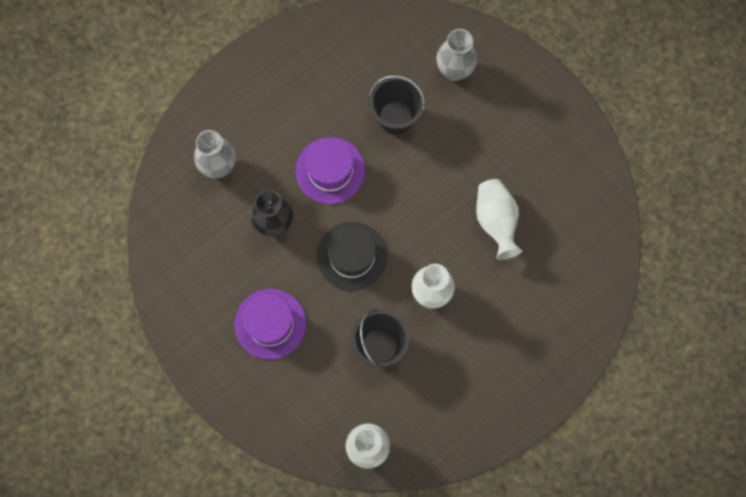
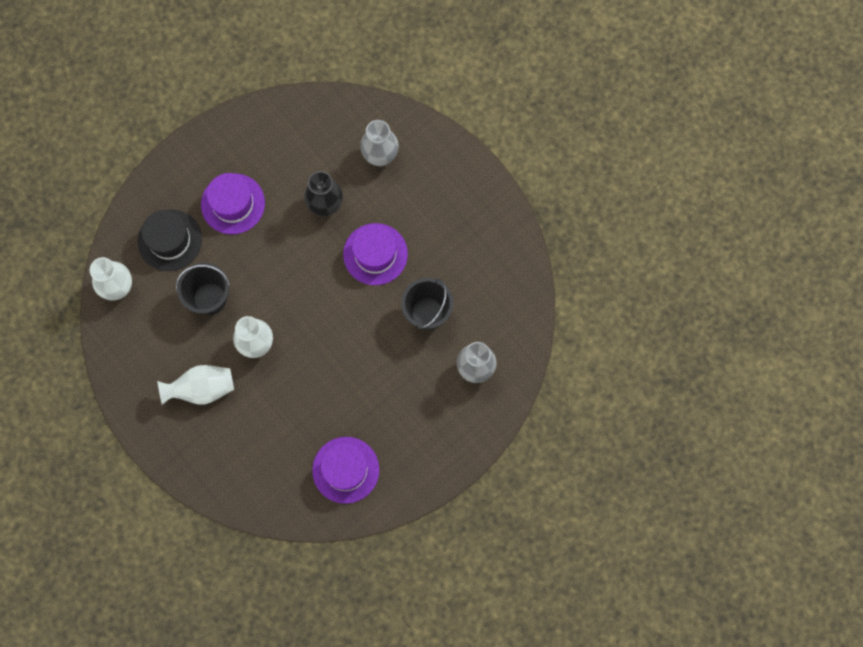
camera: 90 degrees right, 0 degrees up
(352, 256) = (293, 273): black hat -> black hat (170, 240)
(496, 221) = (324, 405): white vase -> white vase (202, 389)
(564, 198) = (345, 470): none -> purple hat

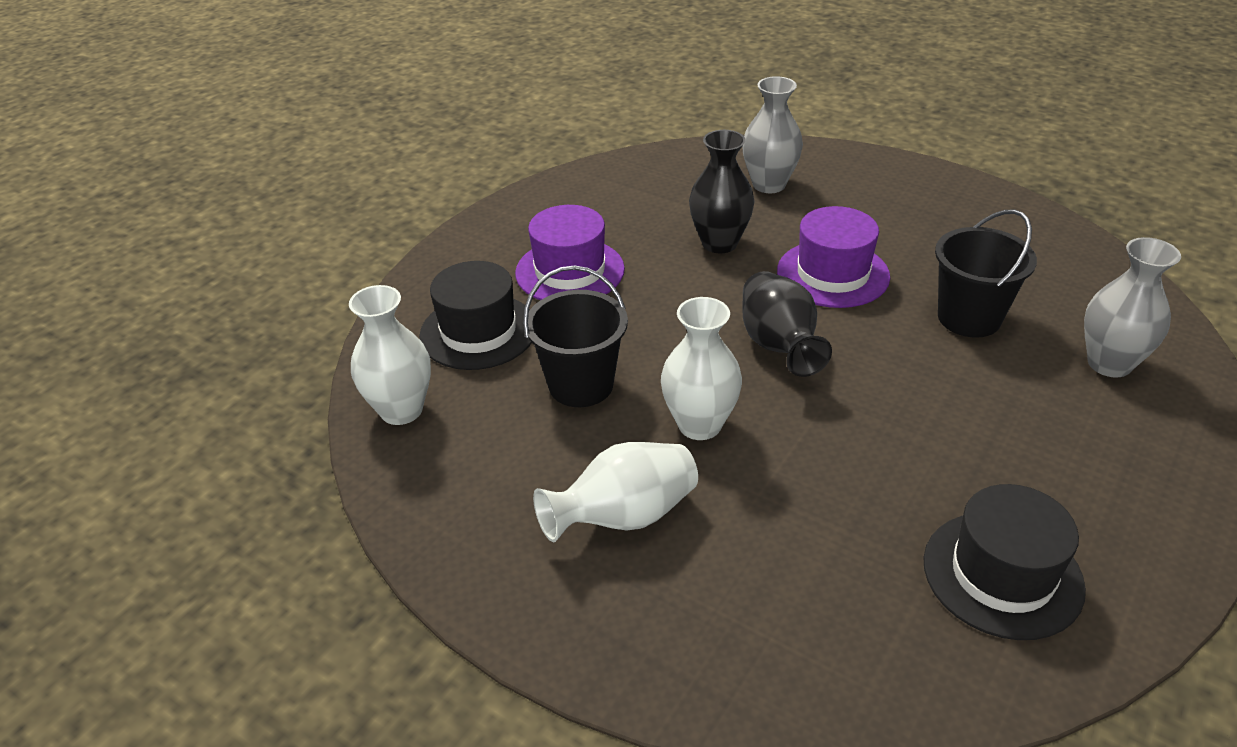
camera: 15 degrees left, 35 degrees down
(319, 302) = (779, 346): none -> black vase
(345, 470) = (1002, 574): purple hat -> black hat

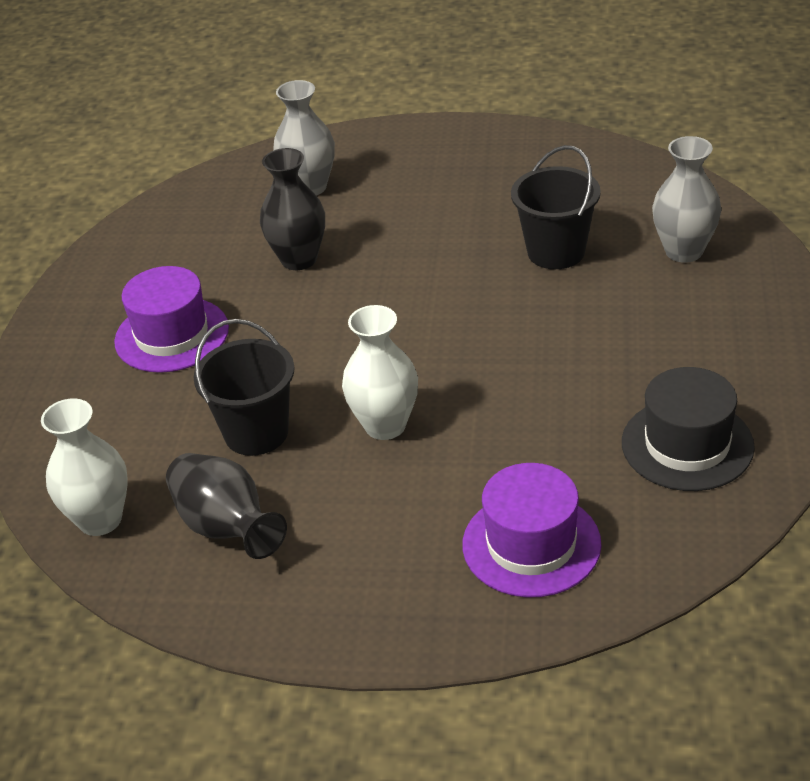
camera: 25 degrees left, 0 degrees up
(478, 331) = (122, 422): black hat -> none
(624, 516) = (370, 524): white vase -> none
(779, 346) = (411, 333): black vase -> black vase (226, 528)
(832, 274) = (419, 253): purple hat -> purple hat (531, 544)

